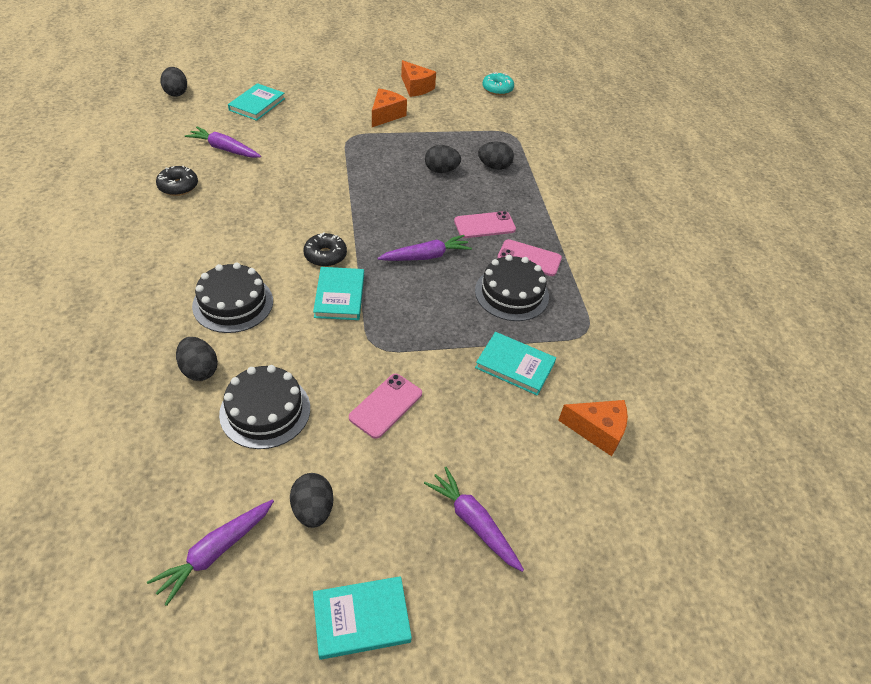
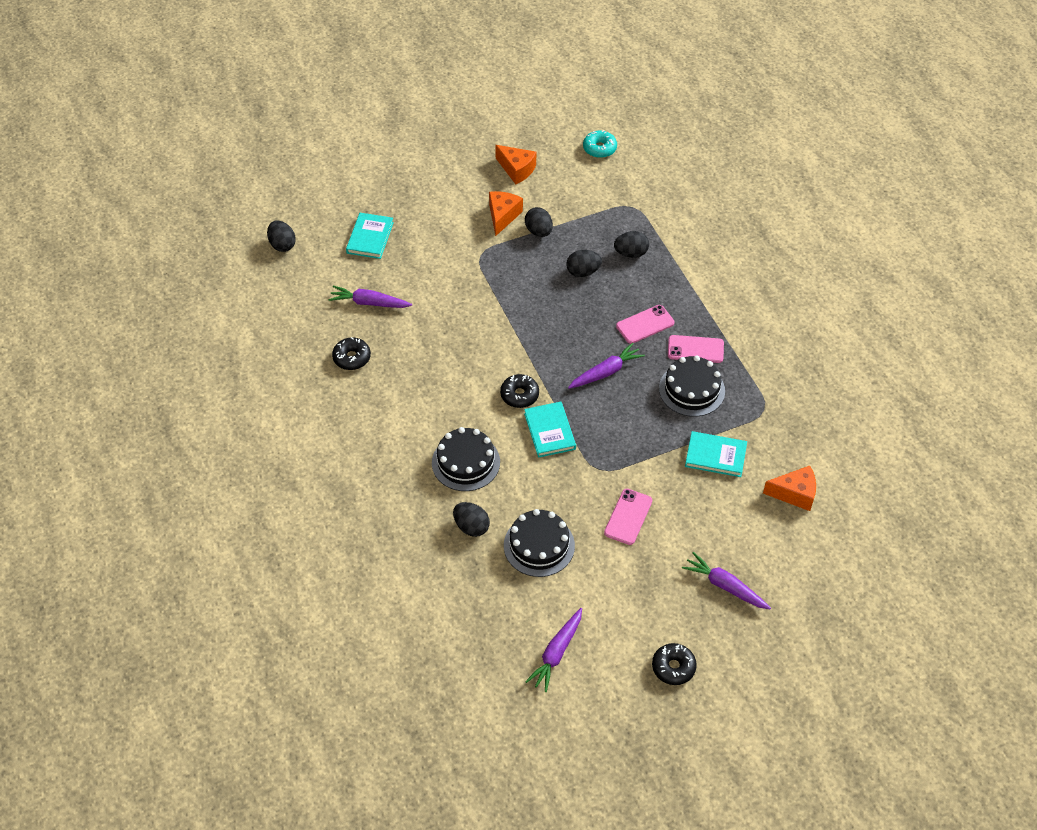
camera: 10 degrees left, 5 degrees up
(313, 510) = (609, 607): black egg -> black egg (539, 231)
(361, 618) = (673, 667): turquoise book -> black donut

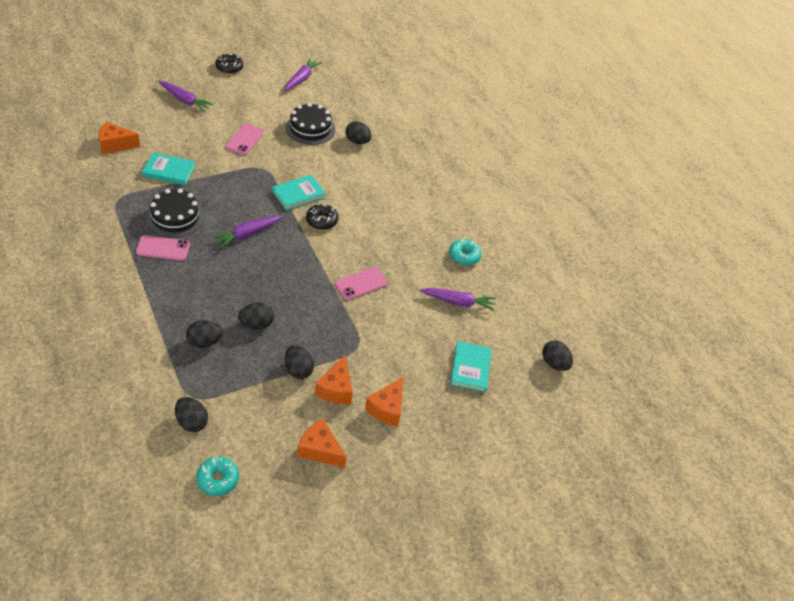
camera: 170 degrees right, 5 degrees down
(352, 358) = (464, 256): black donut -> turquoise donut
(456, 202) = (387, 408): none -> orange cheese
(465, 462) = (363, 178): black cake -> none
(549, 431) = (298, 194): turquoise book -> turquoise book turned 75 degrees clockwise
(629, 187) = (192, 422): none -> black egg
(645, 324) = (204, 271): pink phone -> pink phone (361, 284)

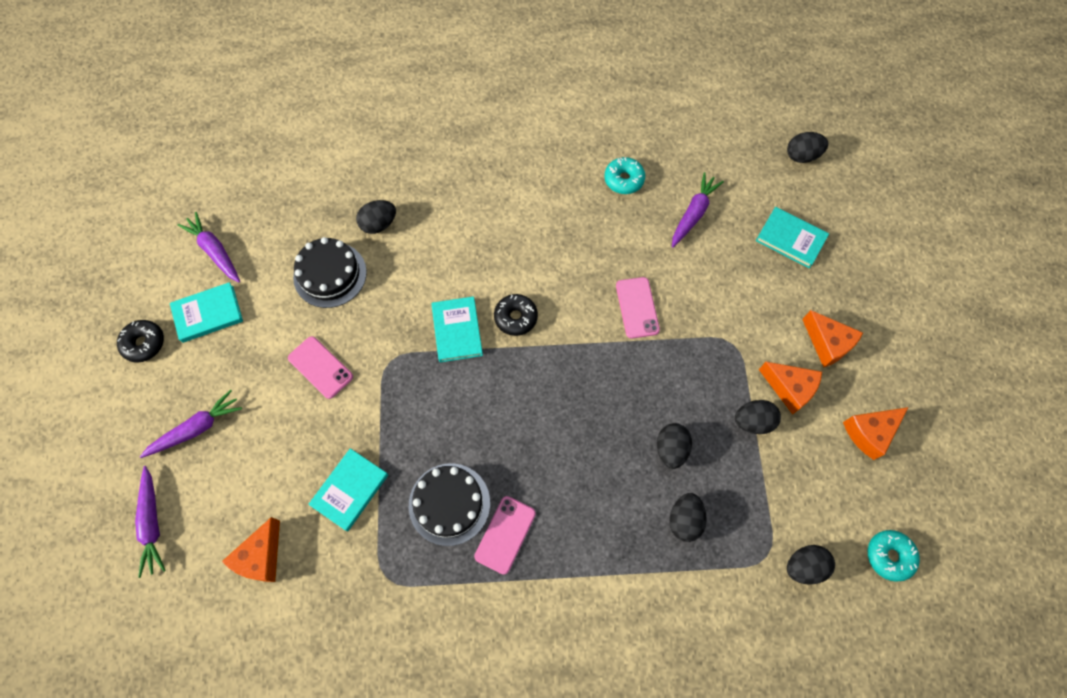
camera: 60 degrees left, 20 degrees up
(247, 234) = (512, 417): purple carrot -> purple carrot (152, 523)
(259, 86) = (208, 314): none -> turquoise book

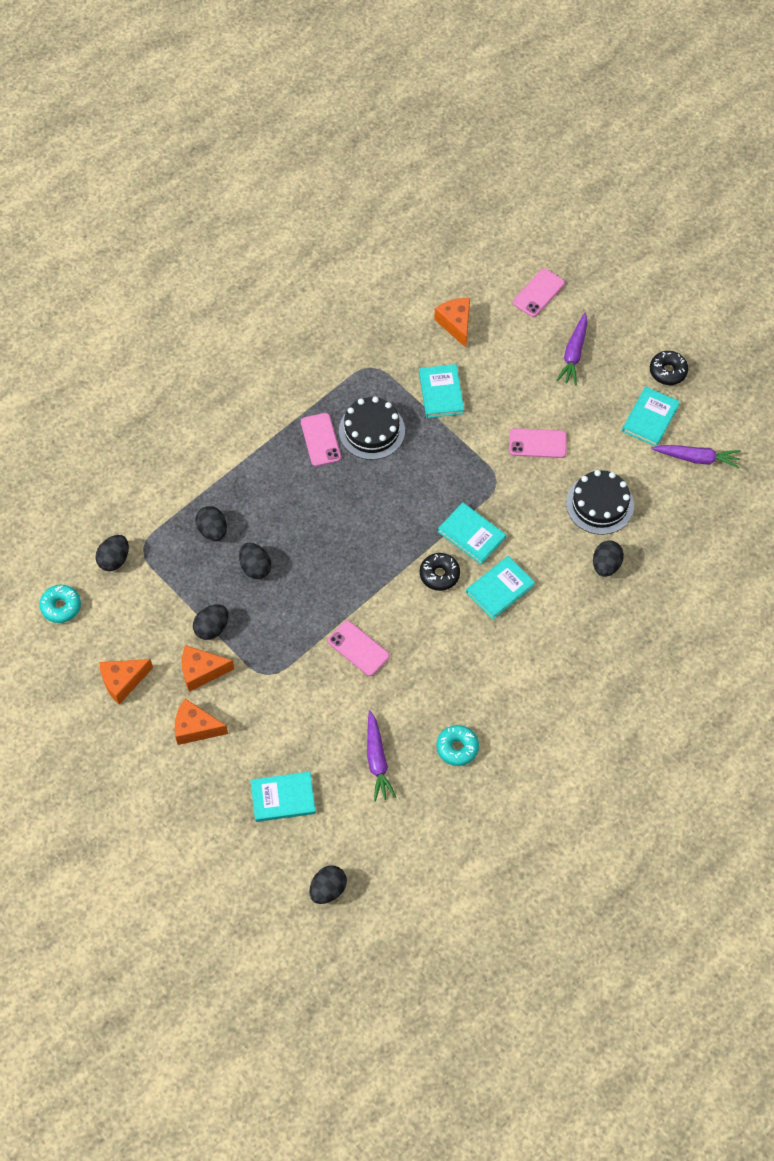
camera: 140 degrees right, 5 degrees down
(152, 523) = (538, 293): purple carrot -> pink phone
(479, 268) = (500, 589): none -> turquoise book
(869, 433) = (123, 681): orange cheese -> orange cheese turned 135 degrees counterclockwise

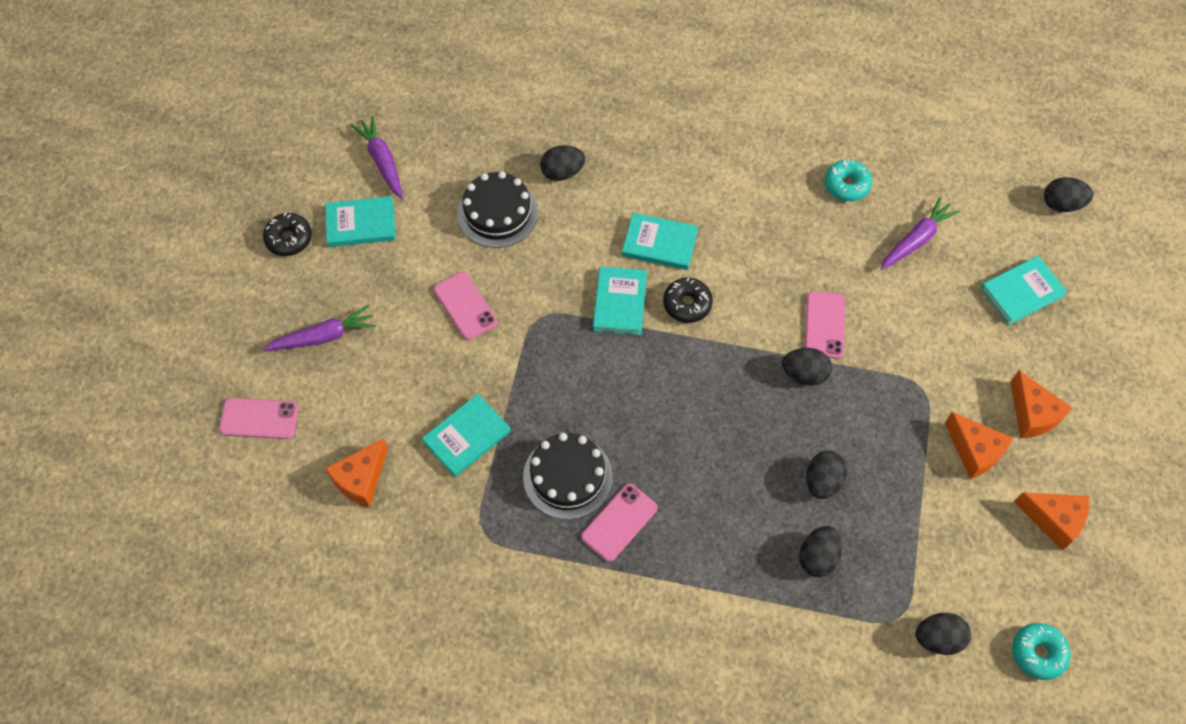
camera: 125 degrees left, 0 degrees up
(212, 628) = (922, 475): black egg -> black egg (804, 374)
(283, 798) = (1022, 292): turquoise book -> turquoise book turned 75 degrees counterclockwise

